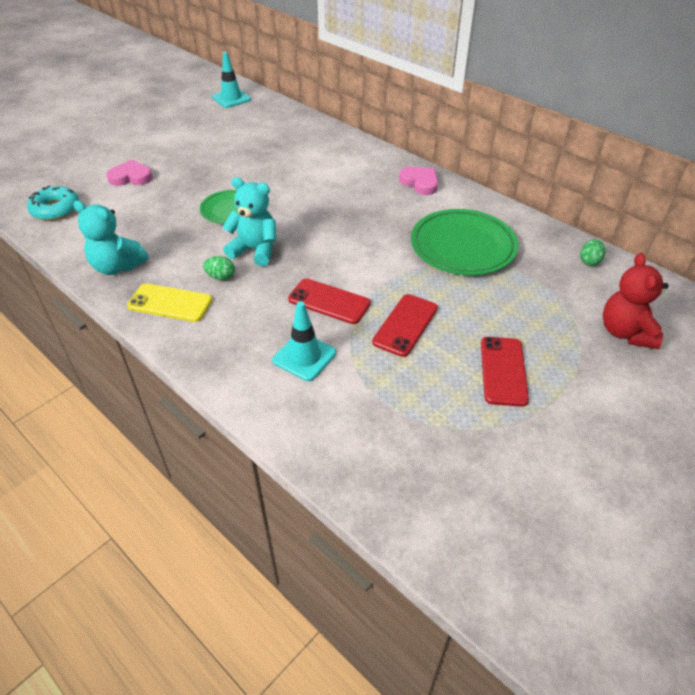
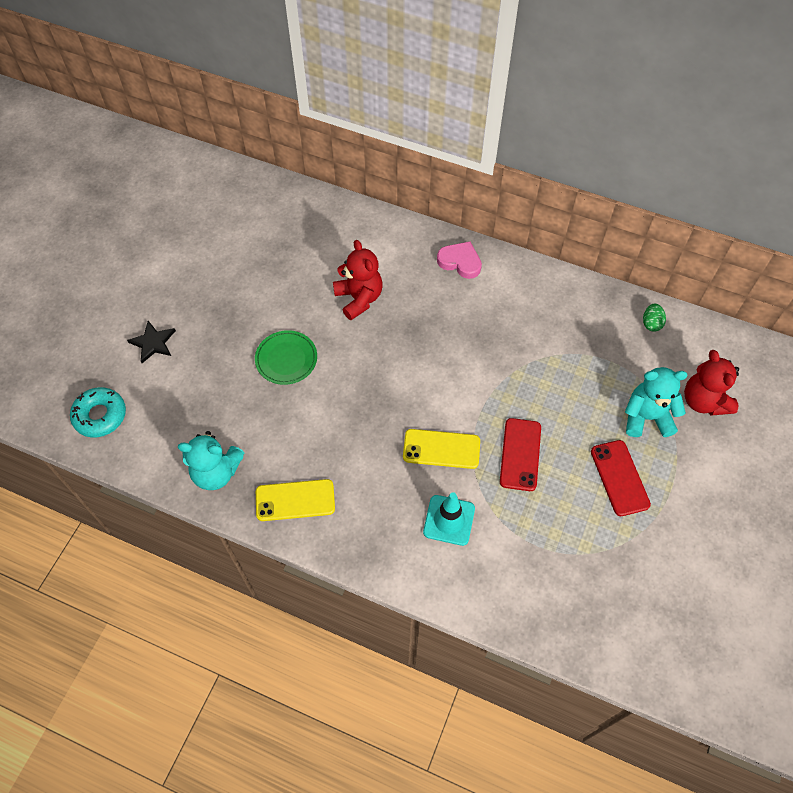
camera: 20 degrees left, 15 degrees up
(131, 177) = (153, 343): pink heart -> black star
(221, 277) = (326, 452): green egg -> none
(231, 98) = (194, 180): turquoise traffic cone -> none
(255, 250) = (341, 407): turquoise teddy bear -> turquoise teddy bear (646, 417)
(316, 187) = (359, 298): none -> red teddy bear
(329, 301) = (441, 449): red phone -> yellow phone
(463, 246) = (534, 339): green plate -> none

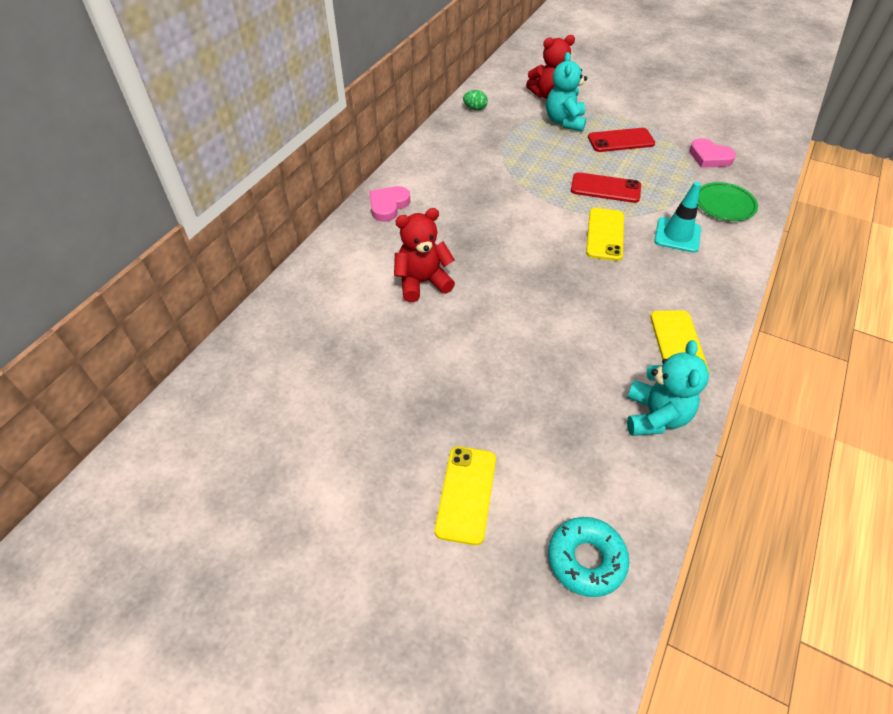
camera: 85 degrees left, 10 degrees down
(153, 343) = (466, 494): black star -> yellow phone
(286, 359) = (499, 347): green plate -> green plate (724, 204)
(605, 579) = (709, 157): none -> pink heart

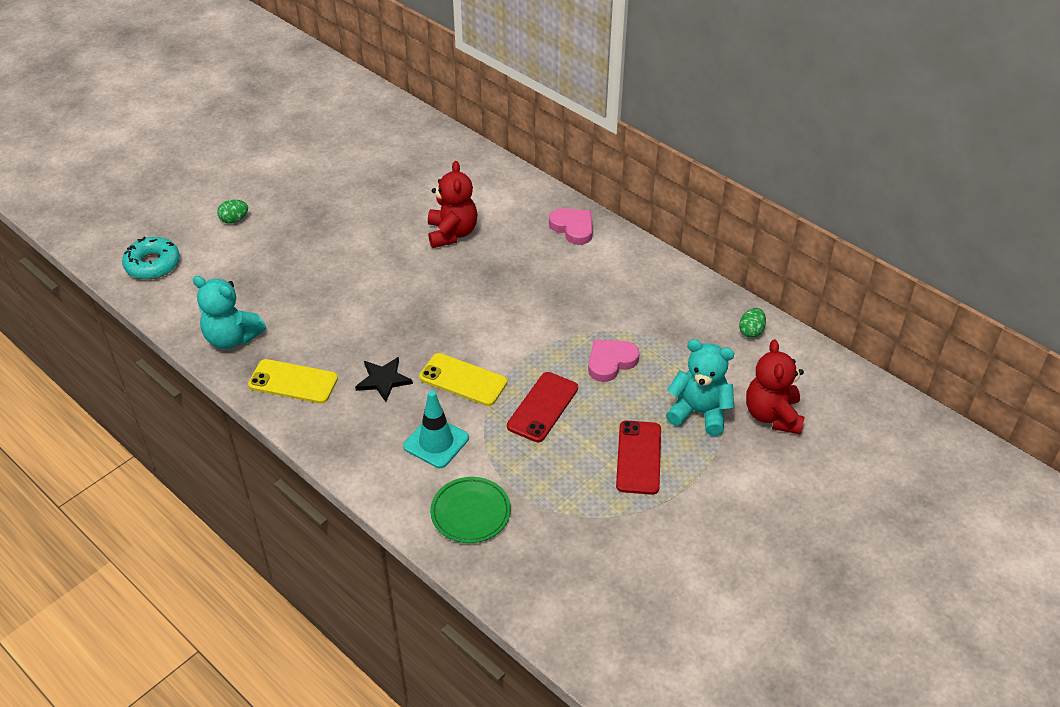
camera: 105 degrees right, 5 degrees down
(466, 494) = (234, 220): yellow phone -> green egg
(635, 282) = (383, 380): none -> black star
(709, 157) = (572, 542): pink heart -> pink heart (610, 362)

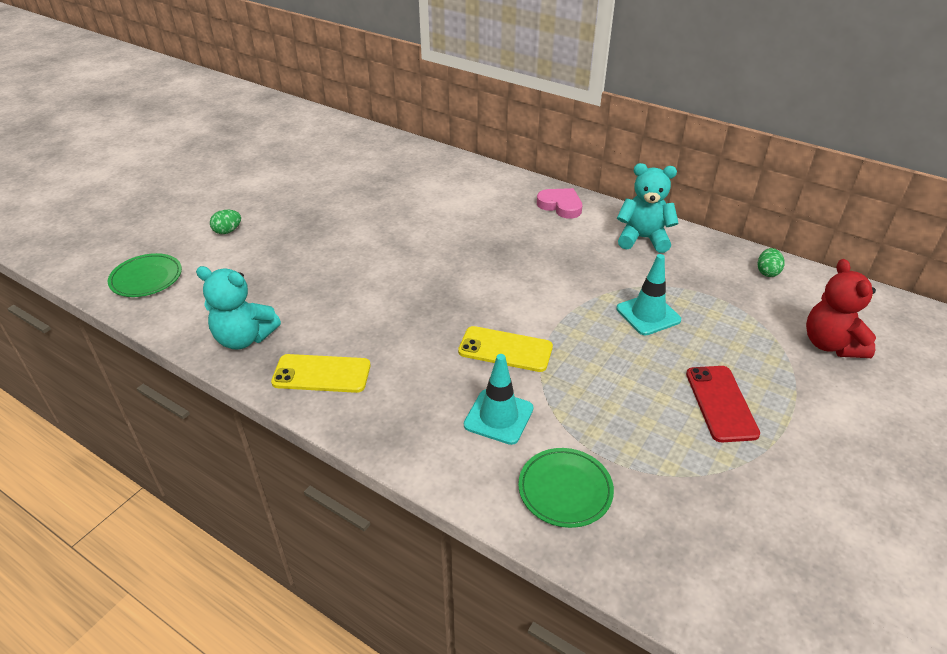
camera: 10 degrees left, 5 degrees down
(152, 264) = (146, 278): turquoise donut -> green plate
(383, 380) = (420, 360): black star -> none
(452, 233) = (448, 221): red teddy bear -> none
(543, 407) = (599, 366): red phone -> none
(610, 362) = (648, 314): pink heart -> turquoise traffic cone
(699, 412) = (758, 351): turquoise teddy bear -> turquoise teddy bear (643, 239)

